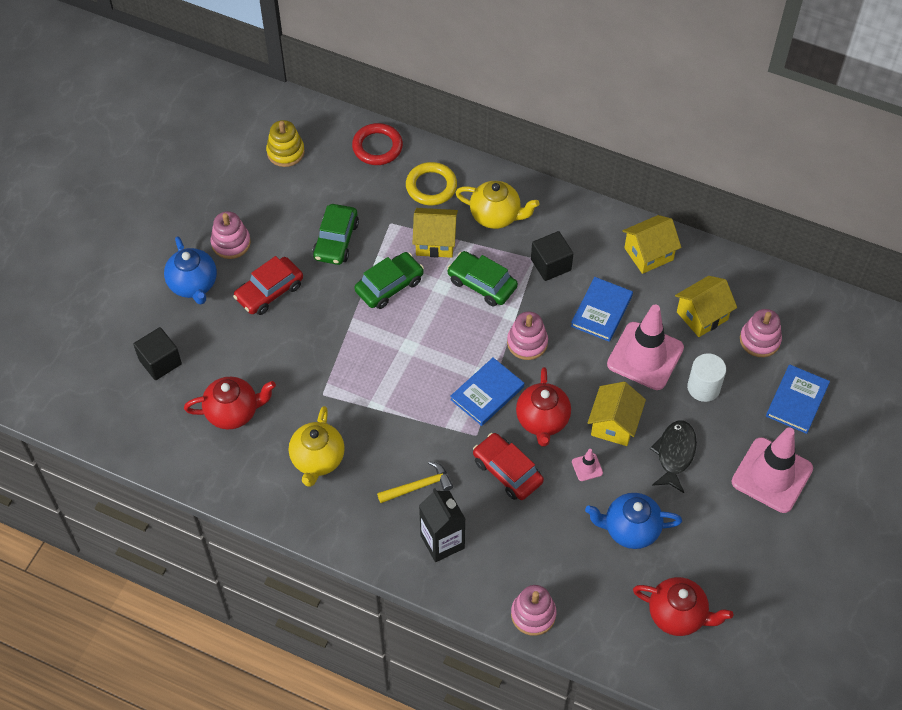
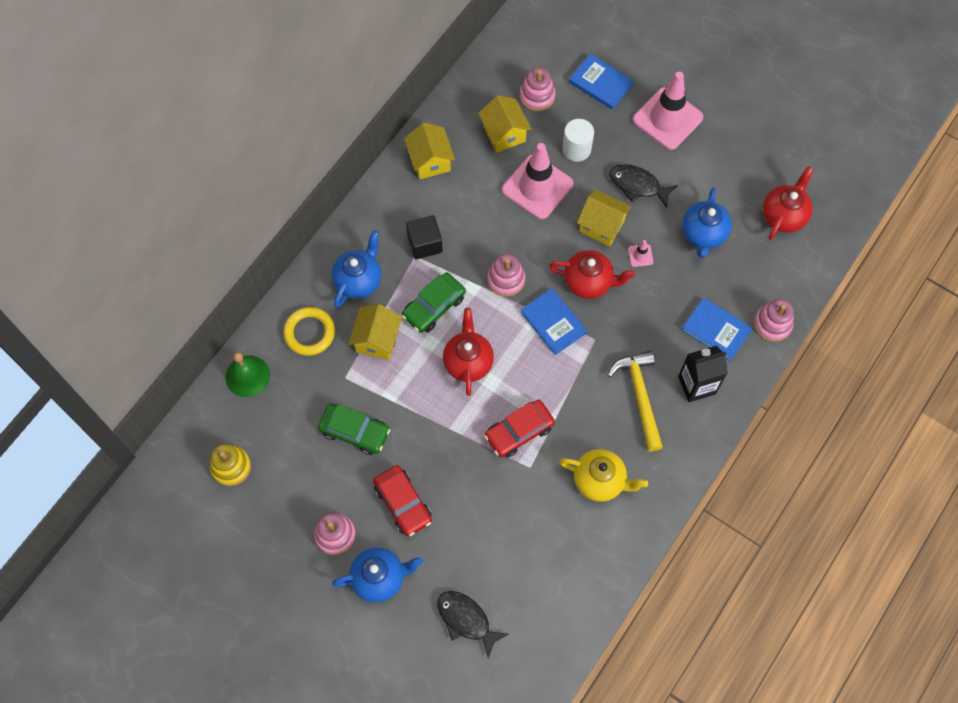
camera: 80 degrees left, 10 degrees up
(160, 362) = (466, 620): black cube -> black fish
(233, 412) = (536, 553): red teapot -> red teapot (468, 362)
(377, 147) = (247, 376): red ring -> green bell
(389, 285) = (419, 389): green car -> none
(418, 486) = (640, 396): yellow hammer -> yellow hammer, size x1.51
(496, 216) = (358, 280): yellow teapot -> blue teapot
(507, 471) = (635, 320): red car -> red car (519, 431)
(601, 311) = (483, 212): blue book -> blue book (716, 330)

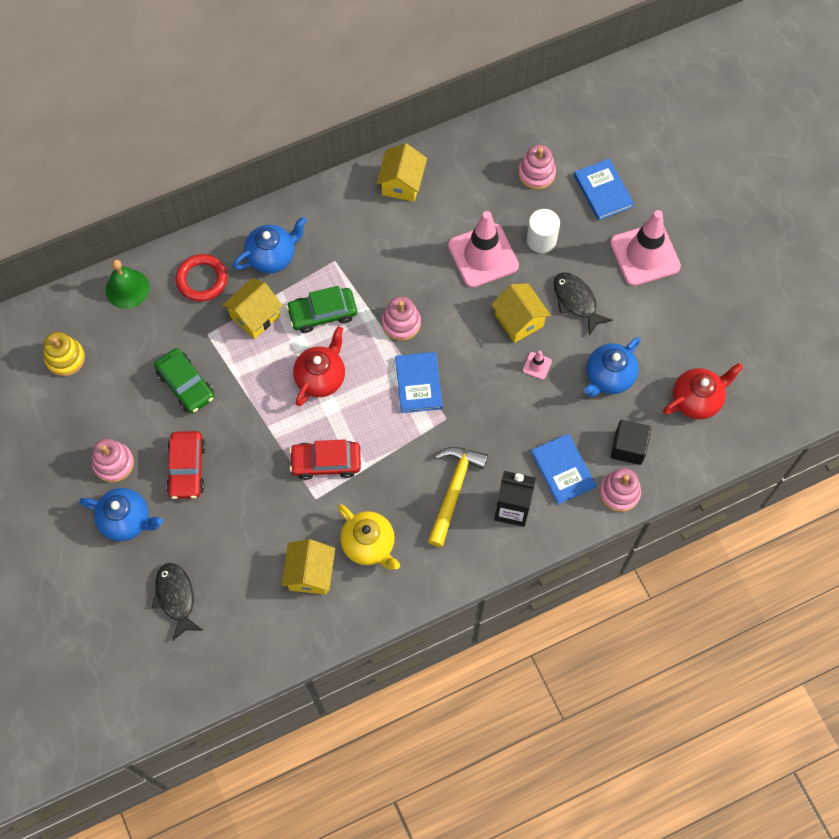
camera: 30 degrees right, 0 degrees up
(309, 333) = (202, 280): yellow ring -> red ring
(425, 244) = (350, 254): black cube -> black cube (628, 447)
(504, 134) = (484, 192): yellow house -> yellow house (310, 574)
(589, 282) = (474, 365): red teapot -> none

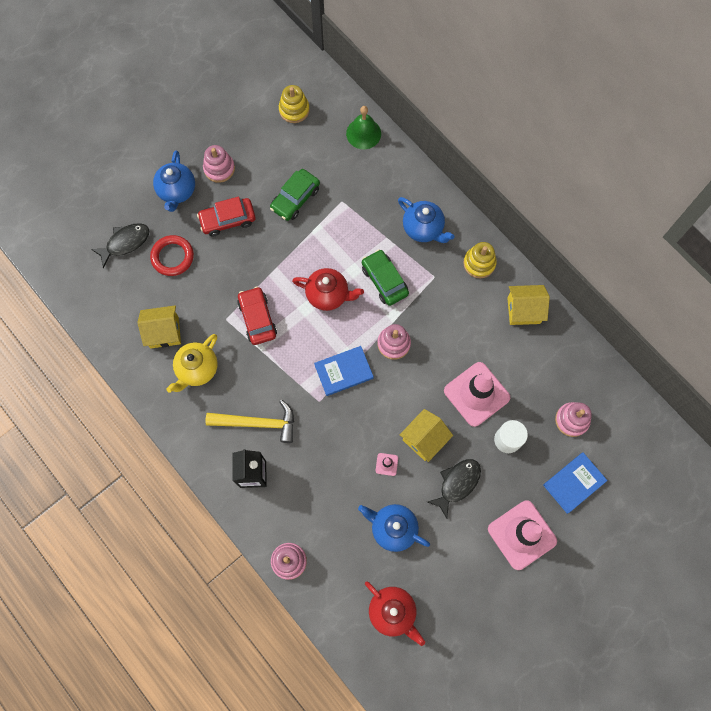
camera: 75 degrees right, 5 degrees up
(202, 280) = (387, 183): red ring -> red ring (172, 257)
(255, 316) = (367, 231): yellow house -> none
(333, 211) = (479, 263): none -> yellow stacking toy
(563, 470) = (297, 508): blue book -> none
(628, 447) = (332, 560): black cube -> none

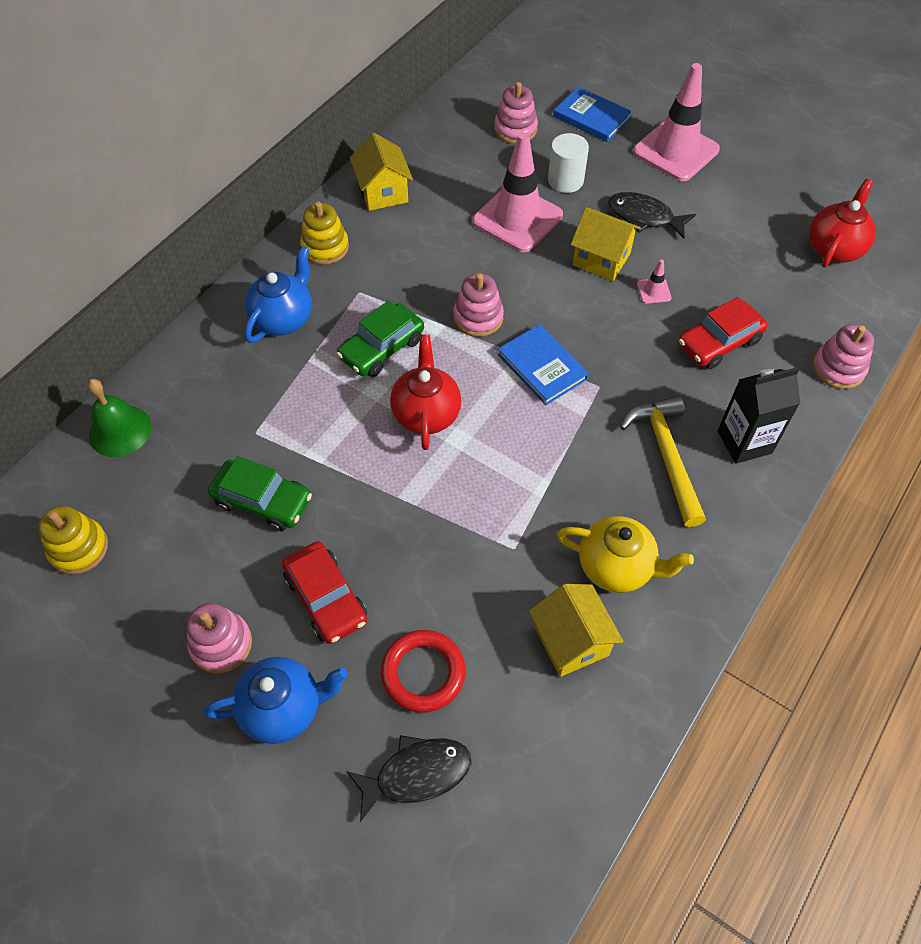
camera: 105 degrees left, 15 degrees down
(125, 243) = (416, 774): black fish -> black fish turned 120 degrees clockwise
(257, 318) = (497, 501): red car -> red car (719, 343)
(393, 528) = (733, 268): blue teapot -> none

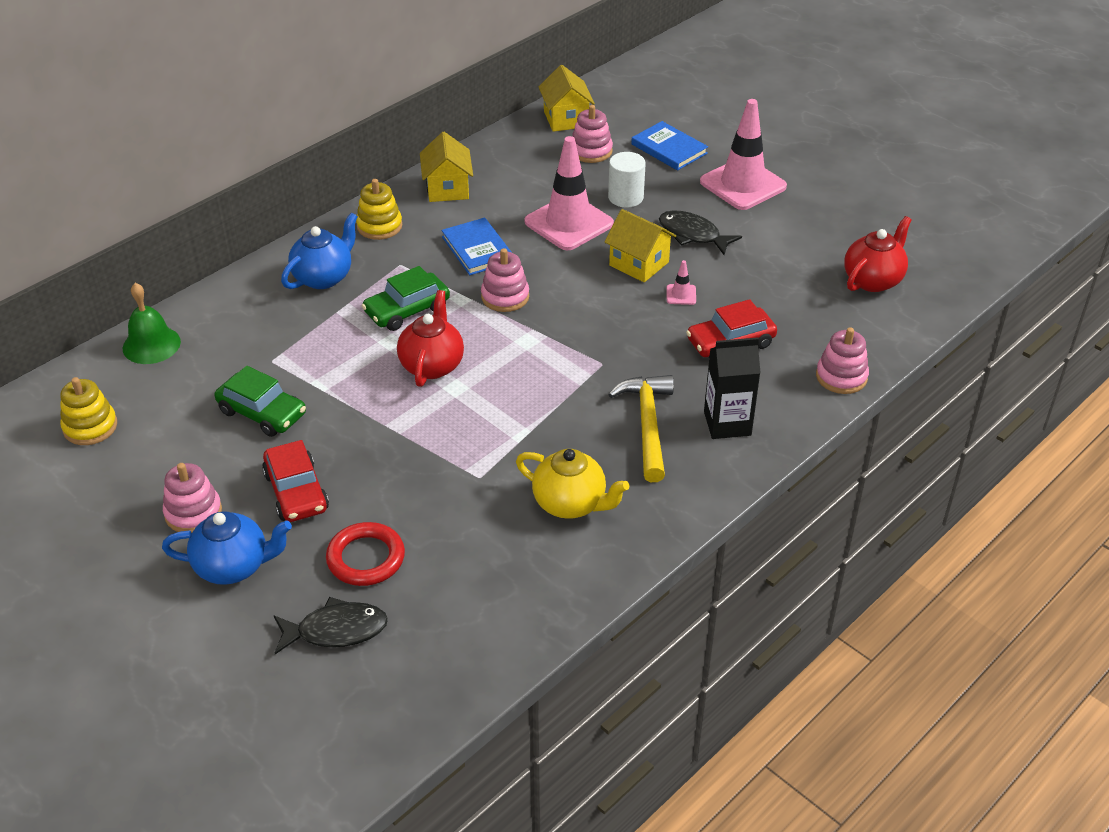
camera: 10 degrees right, 15 degrees down
(542, 367) = (553, 342): blue book -> blue book (477, 249)
(571, 641) = (509, 553): yellow house -> yellow house (566, 119)

